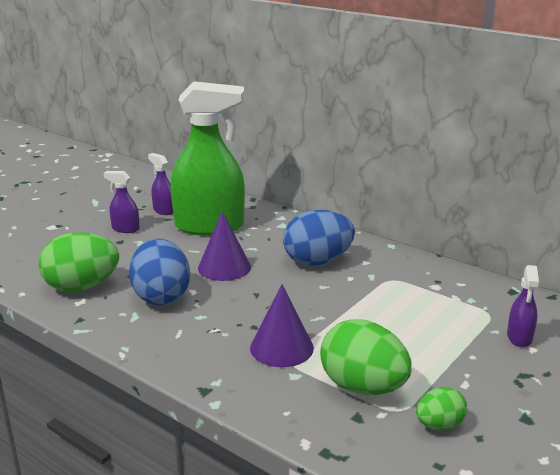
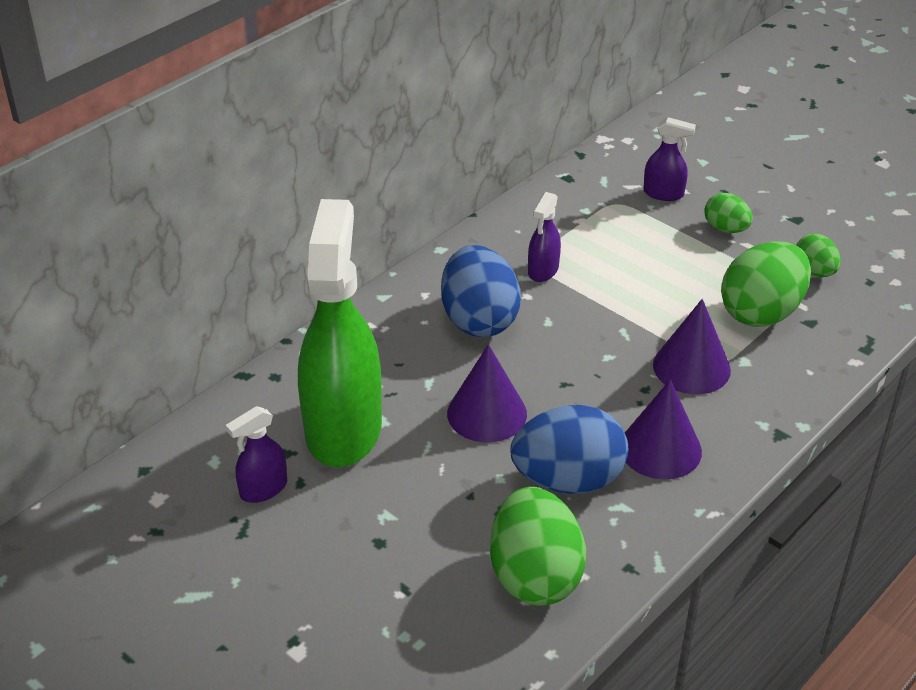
camera: 85 degrees left, 15 degrees up
(125, 229) = (331, 538): purple spray bottle -> purple spray bottle (543, 270)
(189, 332) = (660, 449): none -> purple cone
(483, 371) = (725, 229): none -> green egg

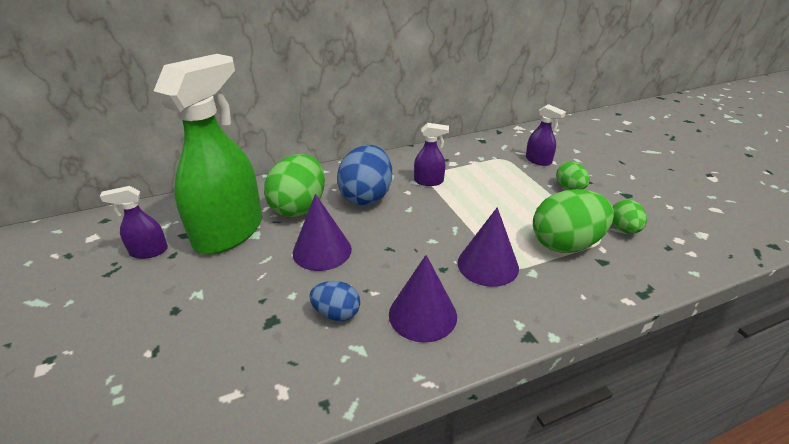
camera: 25 degrees right, 5 degrees down
(535, 576) = (248, 379): green egg -> green egg (299, 207)
(543, 270) = (429, 181): purple spray bottle -> purple spray bottle turned 135 degrees counterclockwise
(568, 480) = (336, 313): blue egg -> blue egg, size x0.54

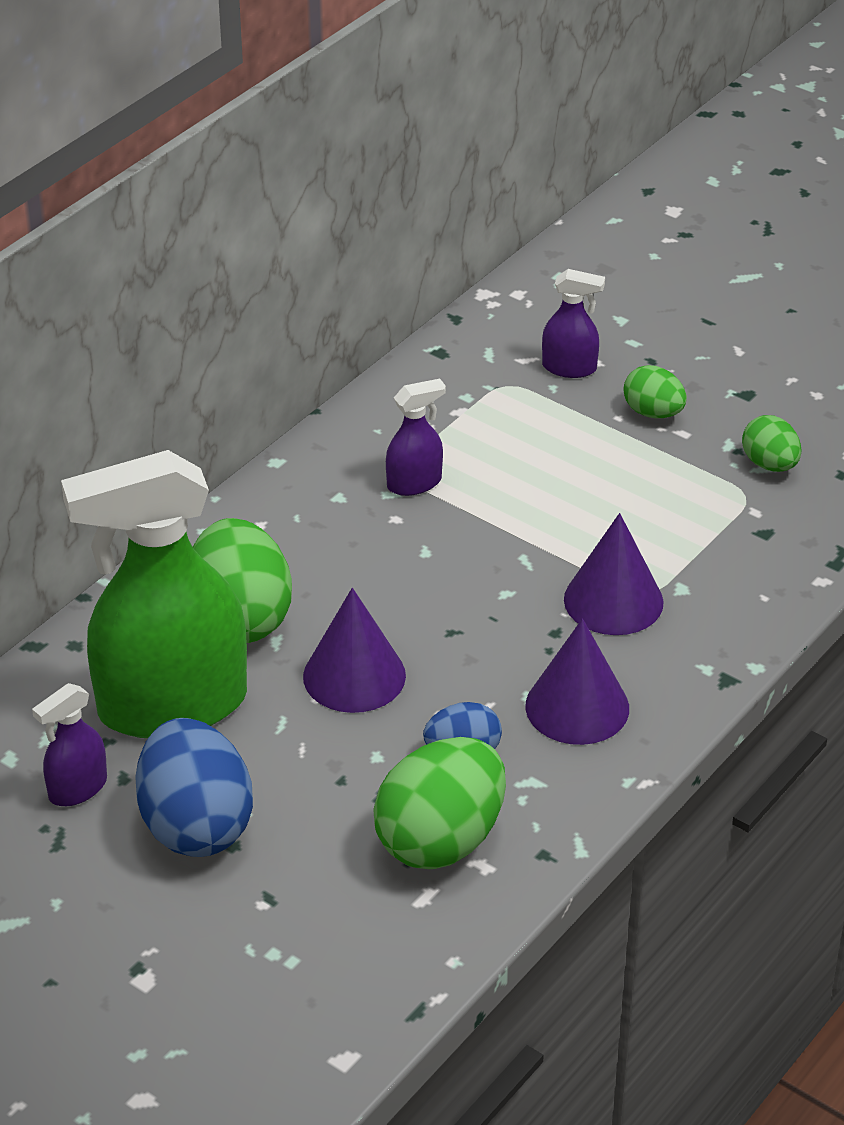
camera: 30 degrees left, 5 degrees up
(229, 232) = (171, 706): green spray bottle -> green spray bottle turned 105 degrees counterclockwise
(366, 196) = (335, 554): blue egg -> blue egg (196, 825)
(566, 244) = (701, 523): green egg -> green egg (441, 840)

